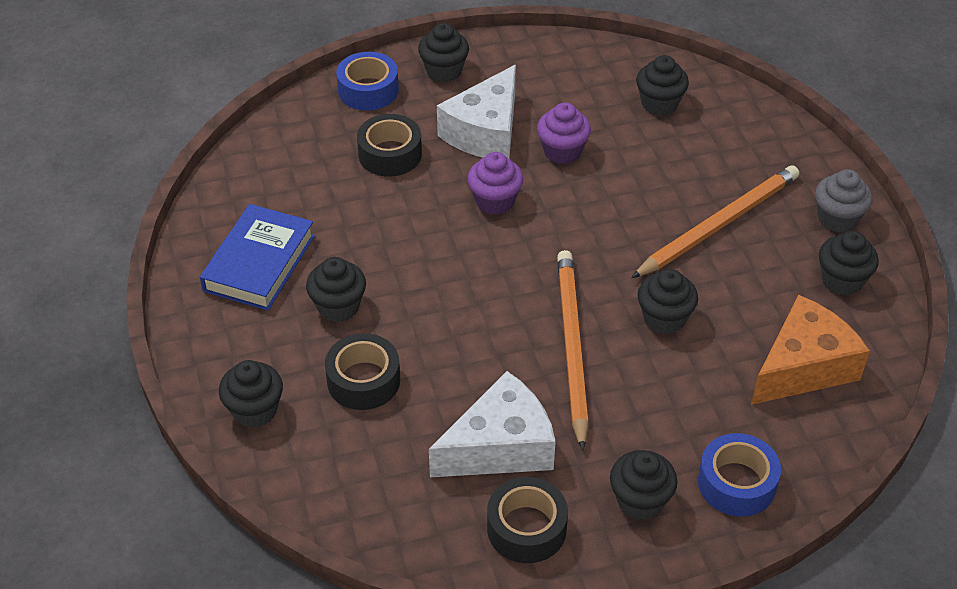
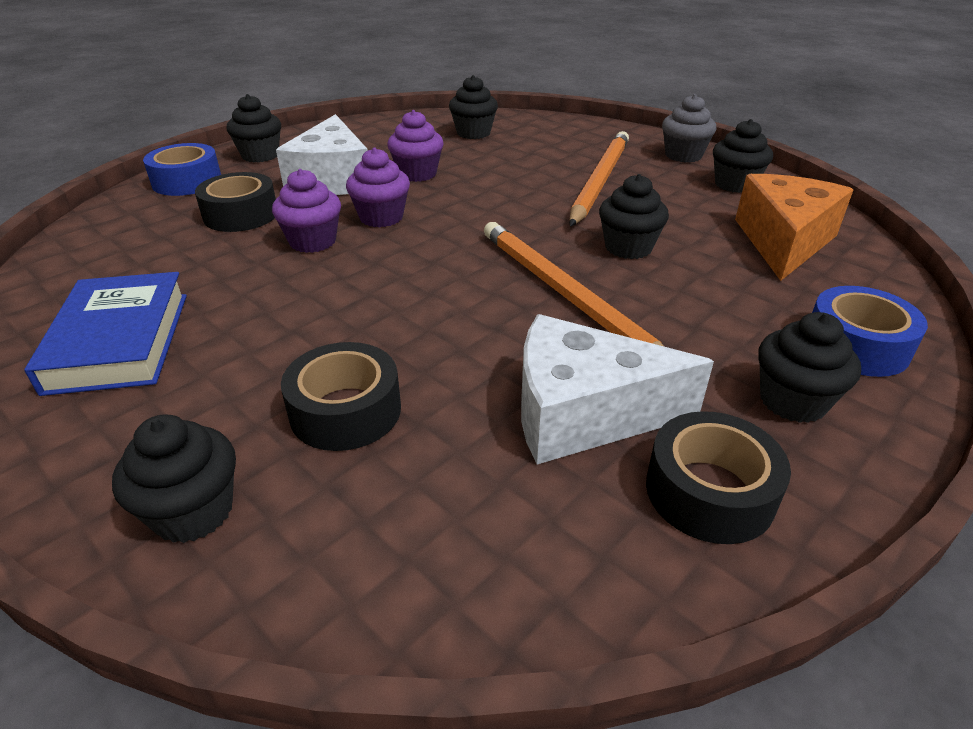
camera: 30 degrees left, 10 degrees down
(338, 306) = (259, 348): black cupcake -> none
(426, 210) = (313, 241): none -> purple cupcake
(500, 447) = (583, 413): white cheese -> white cheese turned 120 degrees counterclockwise

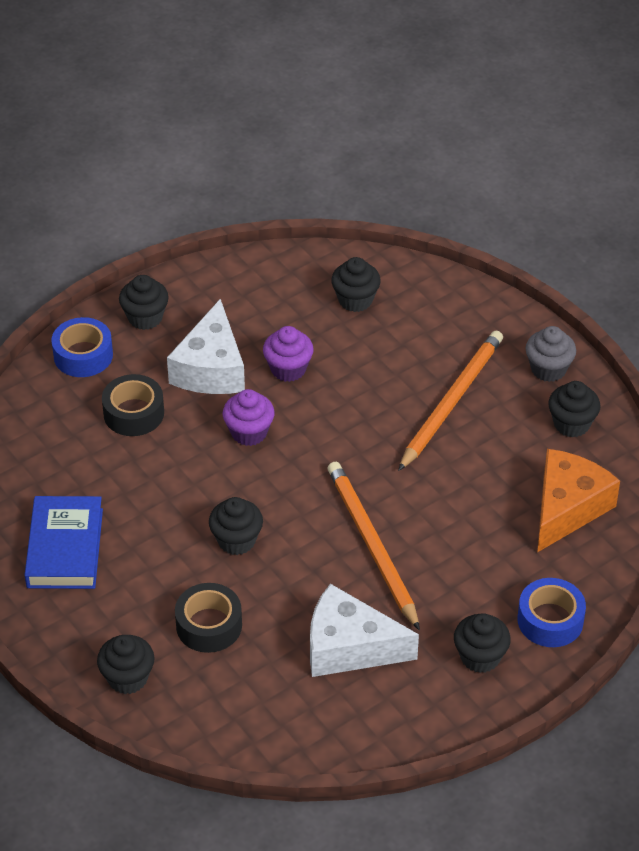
camera: 10 degrees right, 10 degrees up
(313, 241) = (192, 458): purple cupcake -> none
(628, 248) = (438, 499): black cupcake -> black cupcake (236, 540)
(709, 492) = (399, 706): black tape -> none

